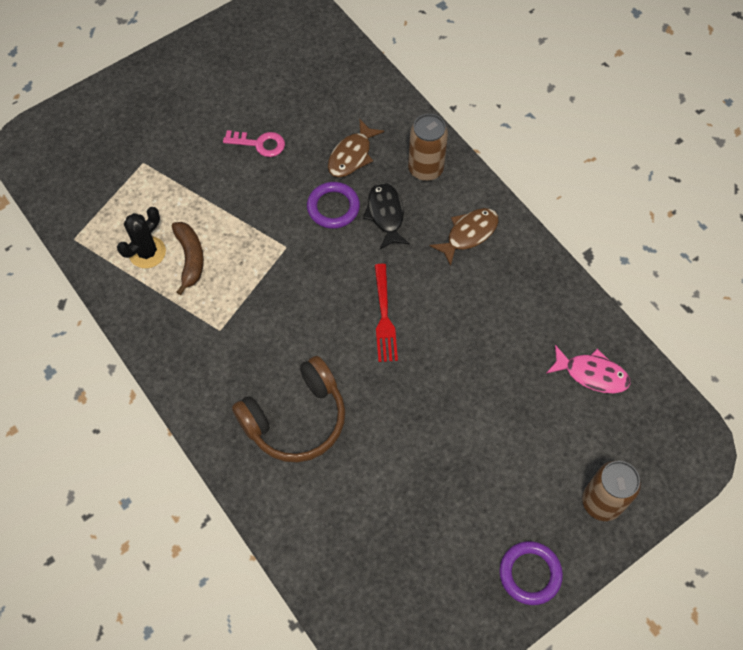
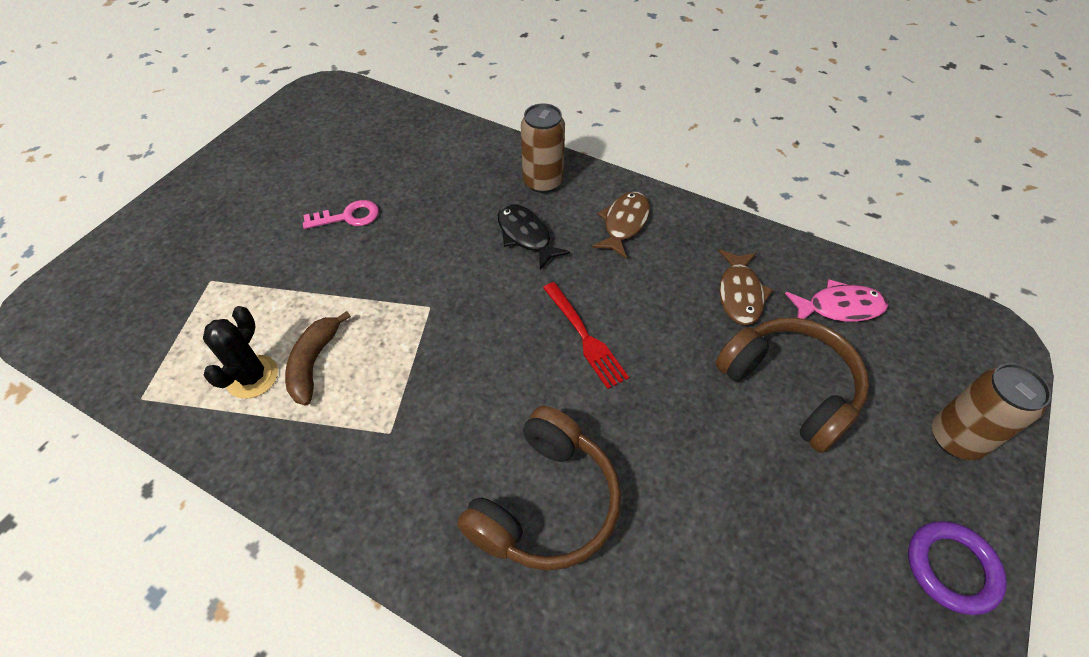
camera: 25 degrees left, 10 degrees down
(190, 258) = (314, 363): brown banana -> brown banana turned 135 degrees counterclockwise
(333, 207) = (464, 249): purple ring -> none
(352, 155) = (458, 195): brown fish -> brown fish (740, 294)
(508, 416) = (789, 387): none -> brown headphones

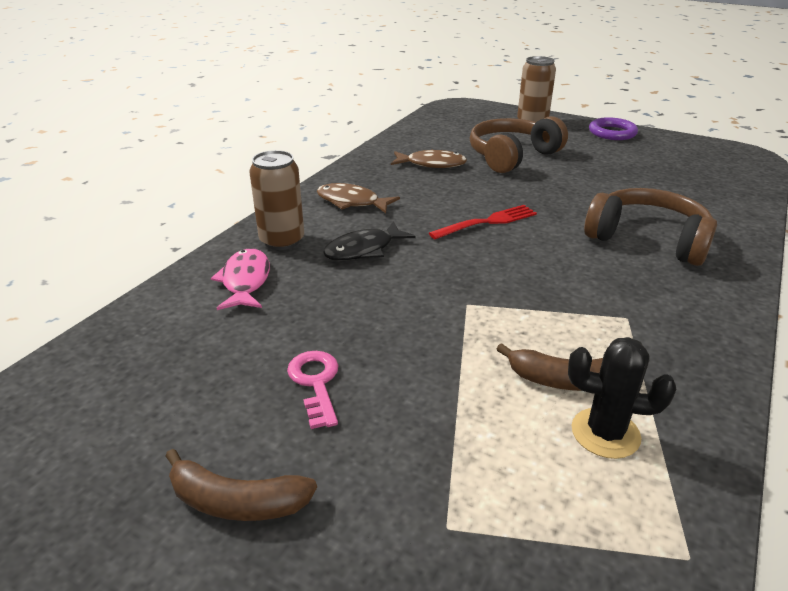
camera: 90 degrees left, 20 degrees down
(260, 193) = (236, 502): none -> brown banana
(839, 307) = (440, 137): pink fish -> pink fish (245, 281)

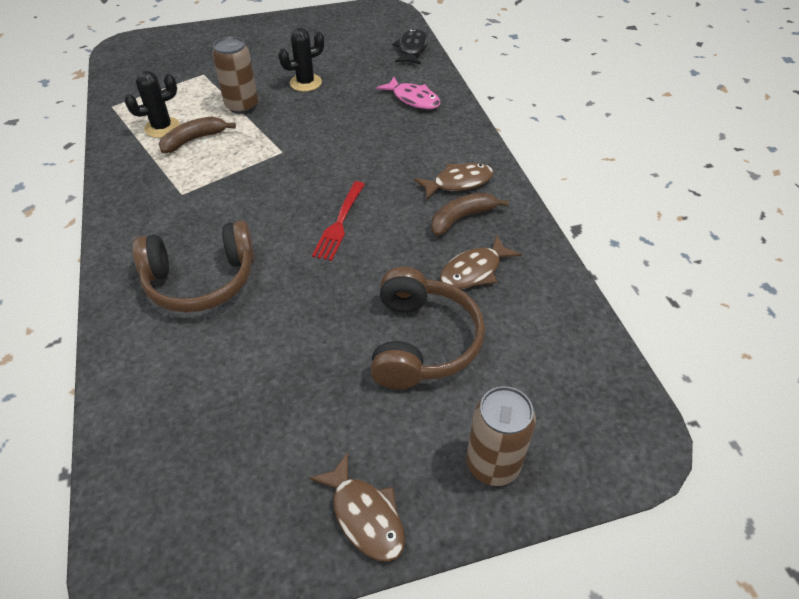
camera: 135 degrees right, 15 degrees up
(236, 502) = (280, 46): brown banana -> brown banana (462, 218)
(282, 241) = (442, 129): brown can -> brown can (242, 106)
(315, 383) = (305, 83): pink key -> black cactus
(363, 250) = (386, 151): black fish -> black fish (412, 49)
(612, 133) = (365, 515): purple ring -> brown fish

